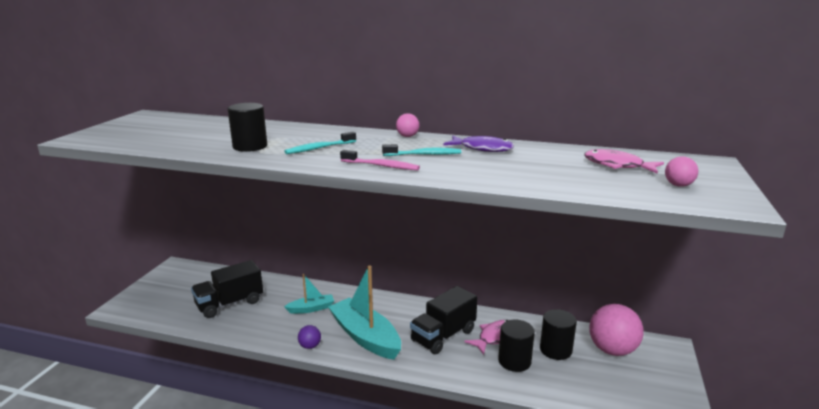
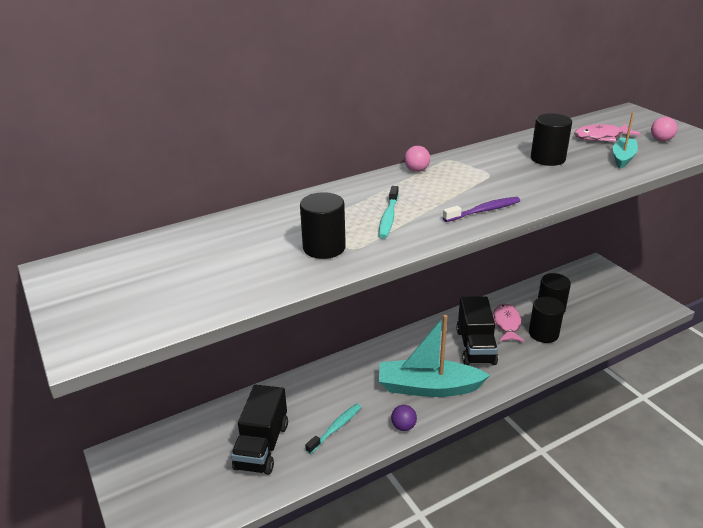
camera: 45 degrees left, 10 degrees up
(311, 308) = (344, 396): turquoise boat -> turquoise boat (623, 158)
(381, 166) = (484, 211): pink toothbrush -> purple toothbrush
(424, 154) = (479, 184): turquoise toothbrush -> turquoise toothbrush (336, 428)
(482, 149) = (498, 158): purple fish -> none
(521, 161) = (547, 159): none -> black cylinder
(612, 350) = (575, 287): pink ball -> none

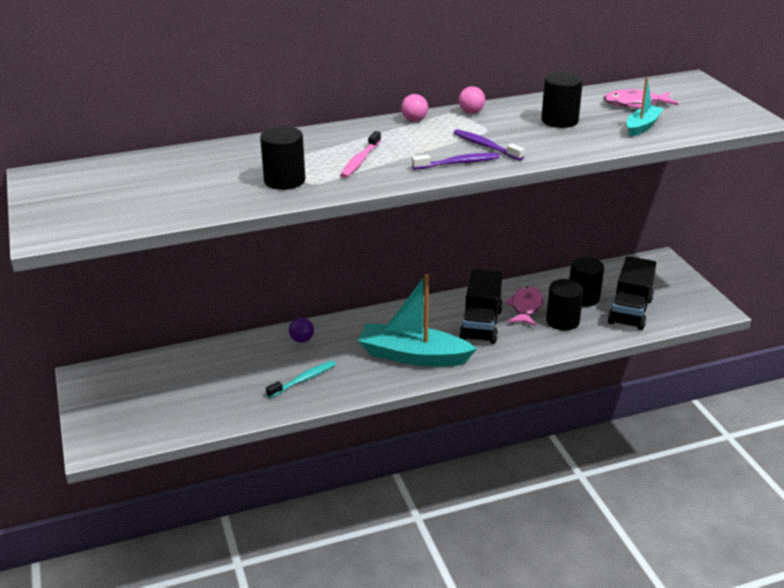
camera: 10 degrees right, 0 degrees up
(262, 446) = (225, 386): black truck -> black truck (630, 311)
(388, 218) = (360, 161): turquoise toothbrush -> pink toothbrush
(403, 426) = (372, 387): purple ball -> purple ball (302, 340)
(498, 190) = (485, 146): none -> purple toothbrush
(661, 140) = (700, 112): pink ball -> pink ball (471, 112)

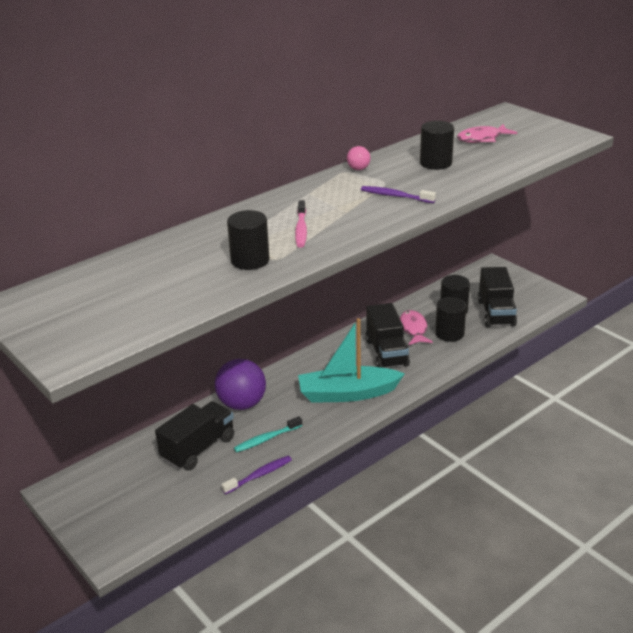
camera: 20 degrees left, 0 degrees up
(233, 372) = (198, 449): none -> black truck
(302, 340) = (242, 404): purple ball -> purple ball, size x2.16
(303, 379) = (266, 439): turquoise toothbrush -> turquoise toothbrush turned 150 degrees counterclockwise
(414, 120) = (316, 184): pink ball -> none
(458, 163) = (385, 215): purple toothbrush -> purple toothbrush (259, 475)
(642, 126) = (503, 156): turquoise boat -> none

